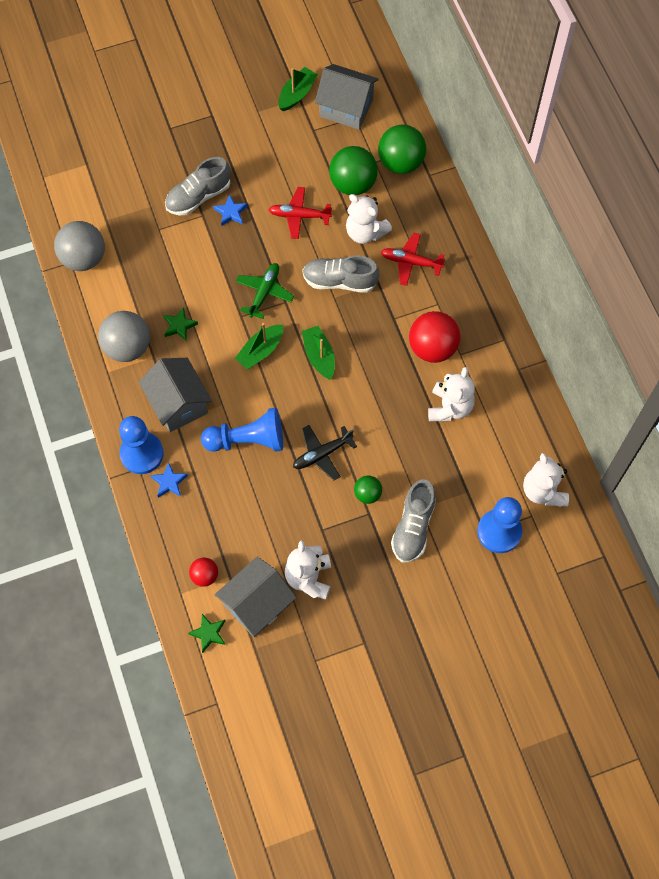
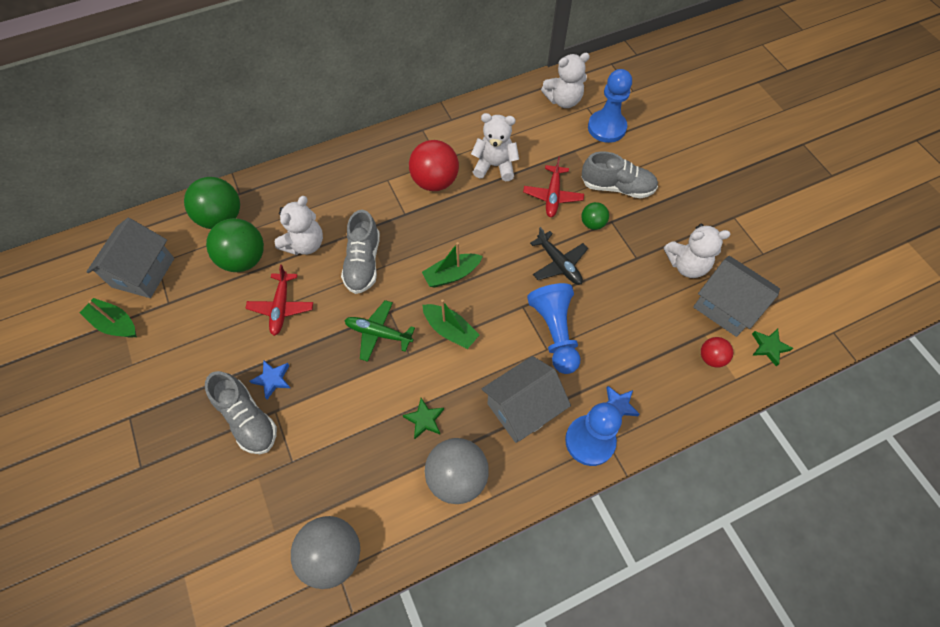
camera: 95 degrees left, 5 degrees down
(411, 262) = (341, 203): red plane -> red plane (553, 196)

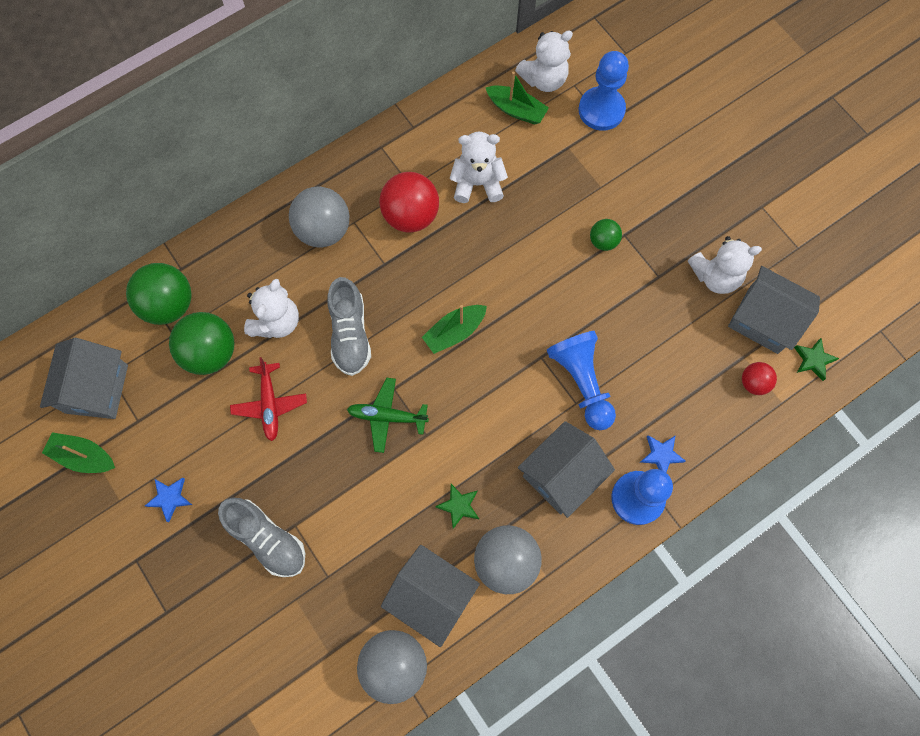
camera: 10 degrees left, 10 degrees up
(272, 379) = (282, 490): blue star -> blue star (170, 498)
(361, 182) = (323, 230): none -> grey ball
(382, 496) = (431, 596): none -> grey house
(450, 330) = (466, 399): green boat -> green boat (516, 110)
(553, 196) = (552, 212): red plane -> none
(559, 264) = (573, 298): black plane -> none
(617, 187) = (624, 189): grey shoe -> none

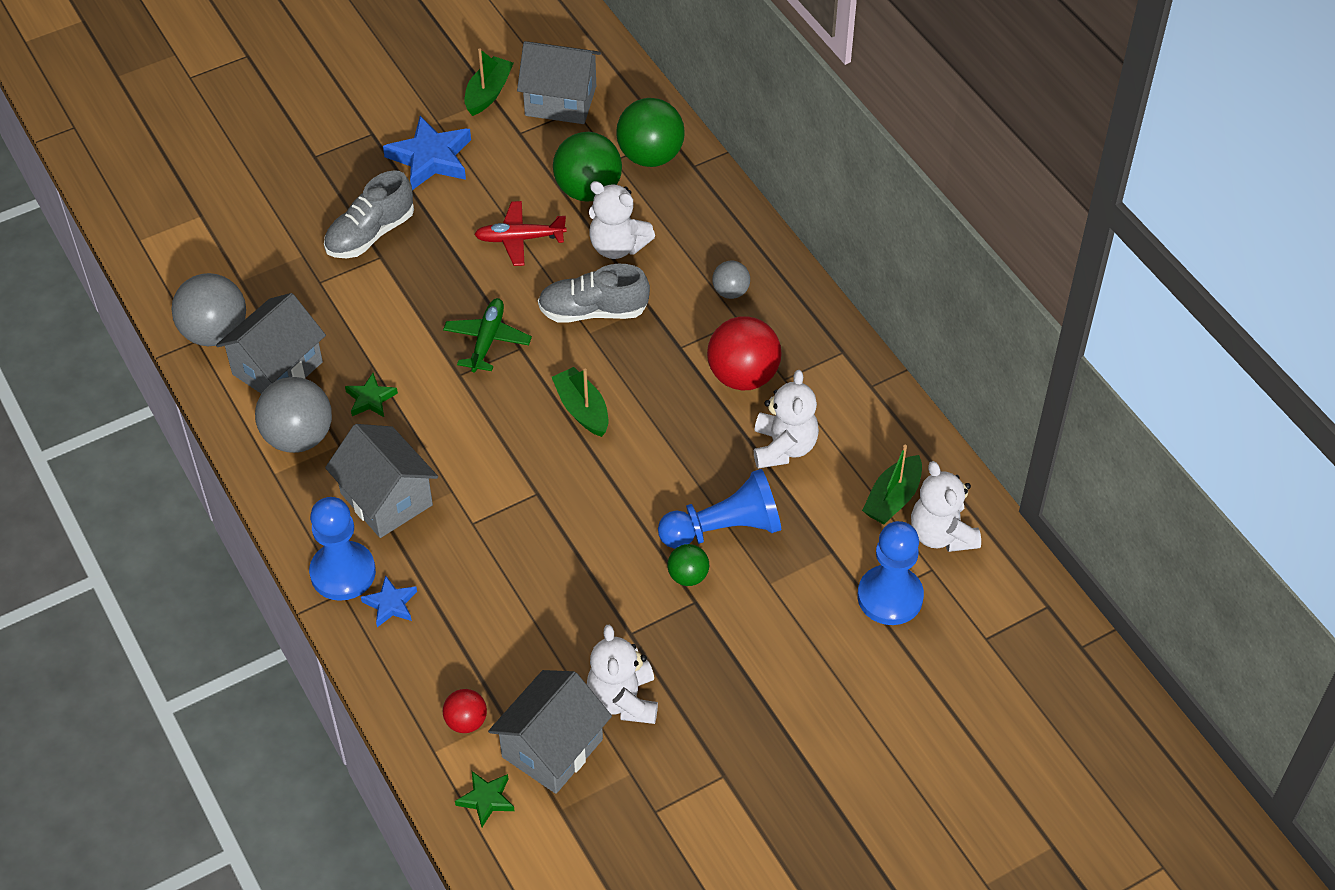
camera: 95 degrees right, 20 degrees down
(170, 498) = (430, 158): blue star -> blue star, size x1.86
(323, 230) = (730, 292): grey ball -> grey ball, size x0.53
(582, 382) = (497, 532): blue pawn -> blue pawn (724, 529)

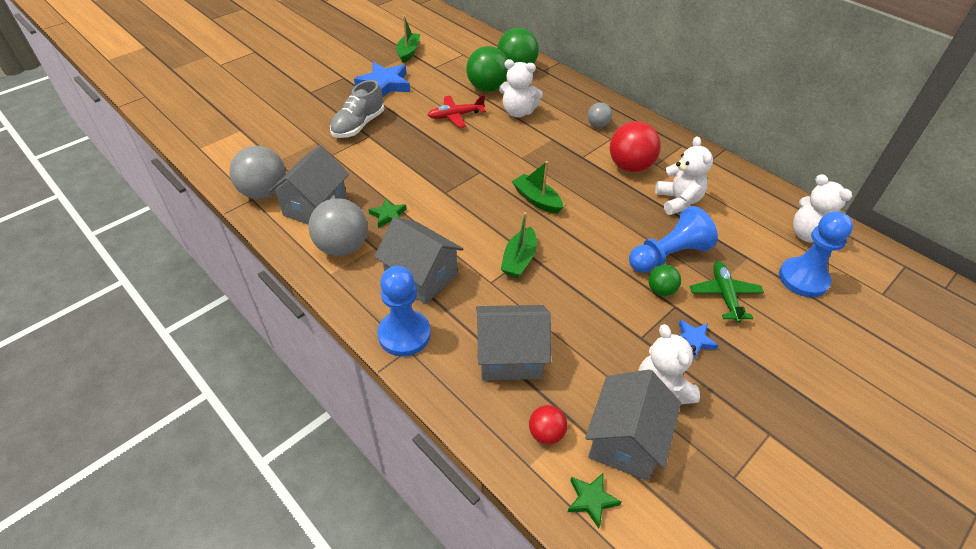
camera: 15 degrees left, 5 degrees down
(390, 604) = (450, 351): blue star -> blue star (693, 340)
(487, 340) = (456, 170): green plane -> green plane (724, 295)
(560, 101) = (452, 51): grey house -> grey house (510, 356)
(593, 311) = (518, 146): grey shoe -> none
(893, 498) = (764, 219): green boat -> green boat (519, 259)

